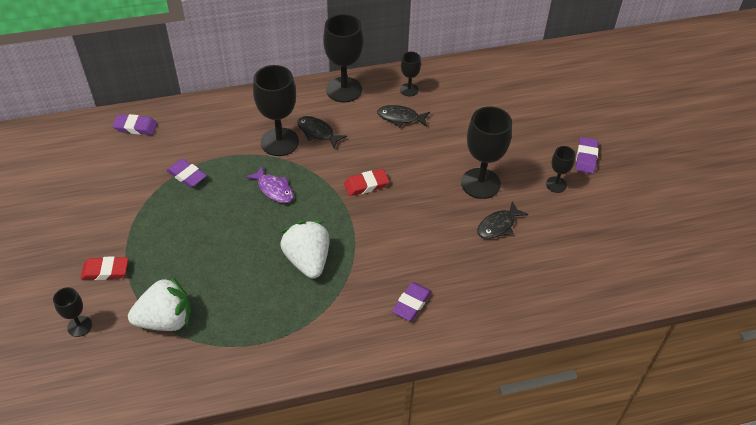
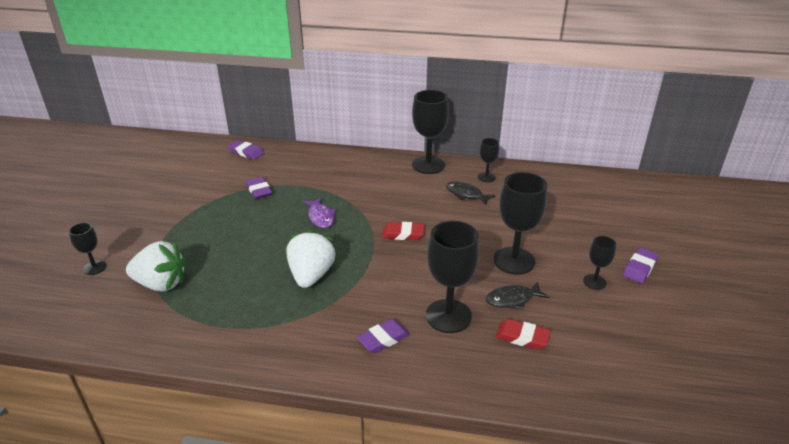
camera: 25 degrees right, 15 degrees down
(105, 271) = (146, 236): red eraser -> red eraser (522, 337)
(279, 142) = (349, 187): black goblet -> black goblet (448, 316)
(317, 132) = (385, 188): black fish -> none

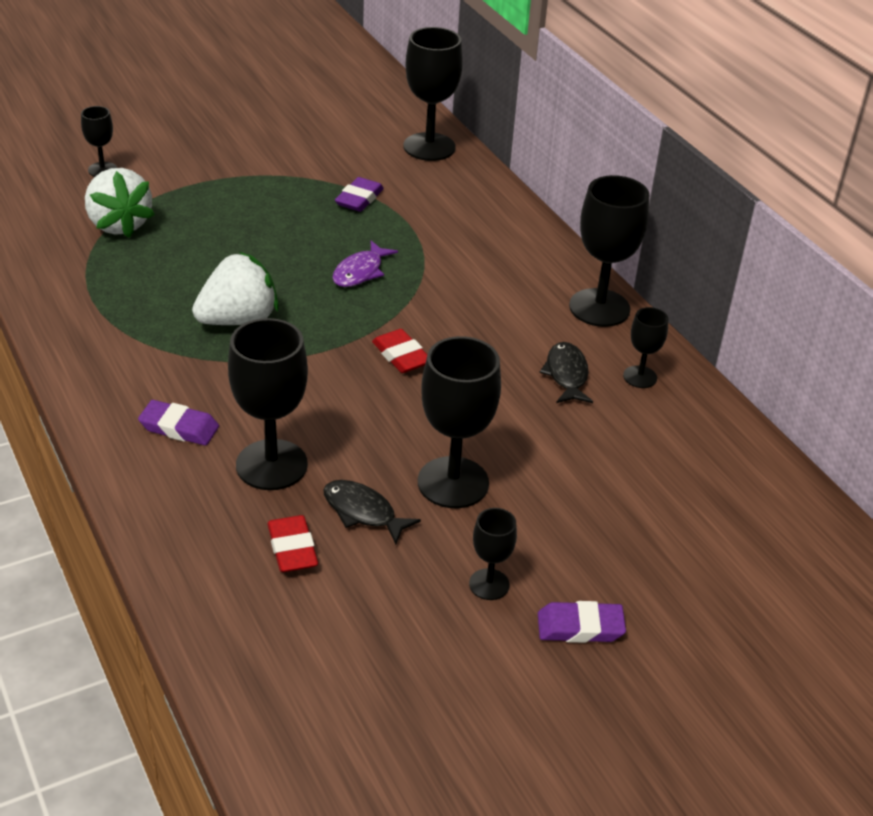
camera: 50 degrees right, 5 degrees up
(246, 152) = (429, 147): purple eraser -> black goblet

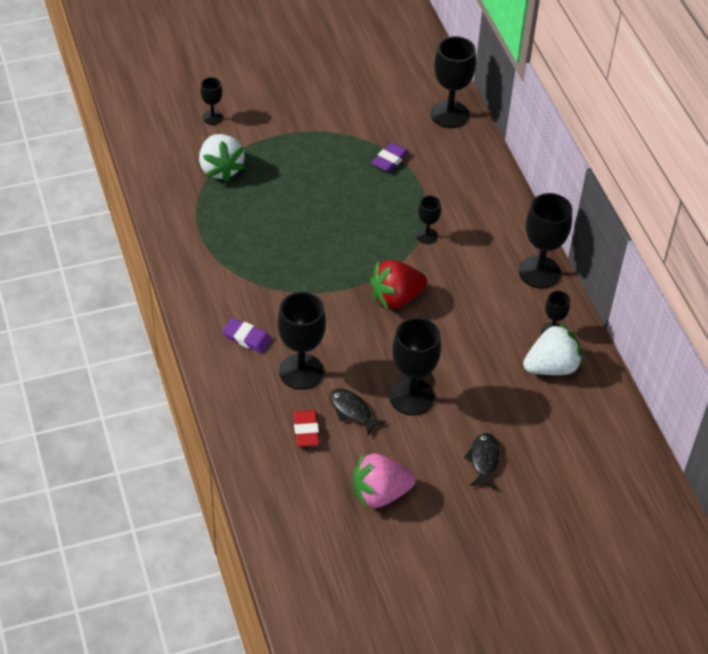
camera: 10 degrees right, 10 degrees up
(238, 319) = (293, 258): white strawberry -> white strawberry (551, 367)
(360, 272) = (380, 225): purple fish -> none
(401, 356) = (396, 298): red eraser -> red strawberry
(432, 631) = (380, 494): none -> pink strawberry
(489, 584) = (419, 468): black goblet -> black goblet (427, 236)
(566, 375) = (503, 324): black fish -> black fish (483, 460)
(580, 627) = (467, 502): purple eraser -> none

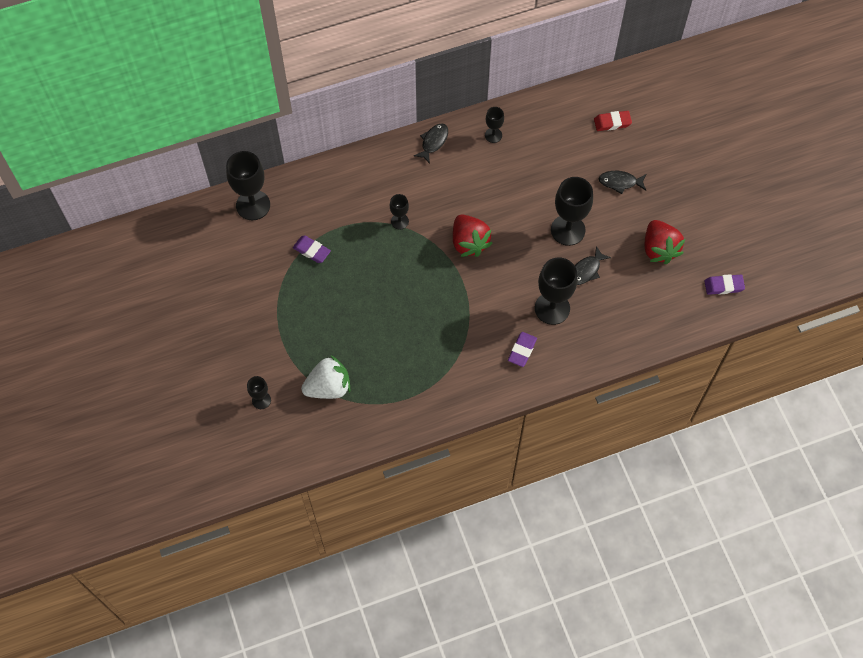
camera: 90 degrees left, 15 degrees up
(306, 430) = (609, 301): red eraser -> red eraser (612, 122)
(320, 562) = (723, 286): none -> purple eraser
(380, 494) = (659, 249): pink strawberry -> red strawberry
(539, 272) = (433, 142): black goblet -> black fish
(551, 367) = (528, 137): white strawberry -> none

